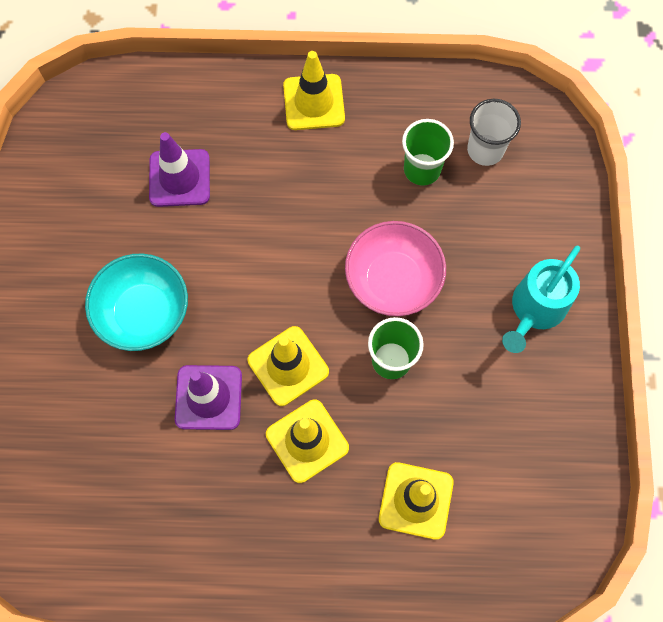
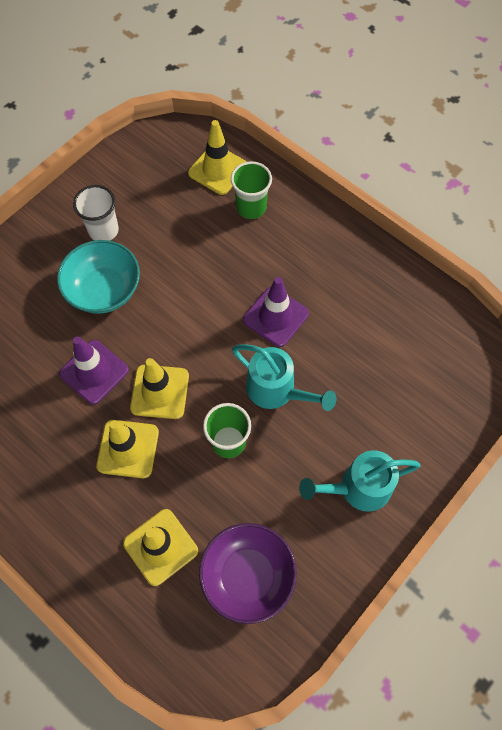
camera: 40 degrees right, 5 degrees down
(179, 178) = (200, 225): purple traffic cone -> purple traffic cone (275, 317)
(314, 102) = (328, 239): yellow traffic cone -> yellow traffic cone (218, 170)
(393, 280) = (277, 391): pink bowl -> turquoise watering can
(422, 169) = (363, 334): green cup -> green cup (251, 207)
(485, 150) = (419, 354): white cup -> white cup (103, 230)
(510, 461) = (248, 576): none -> purple bowl

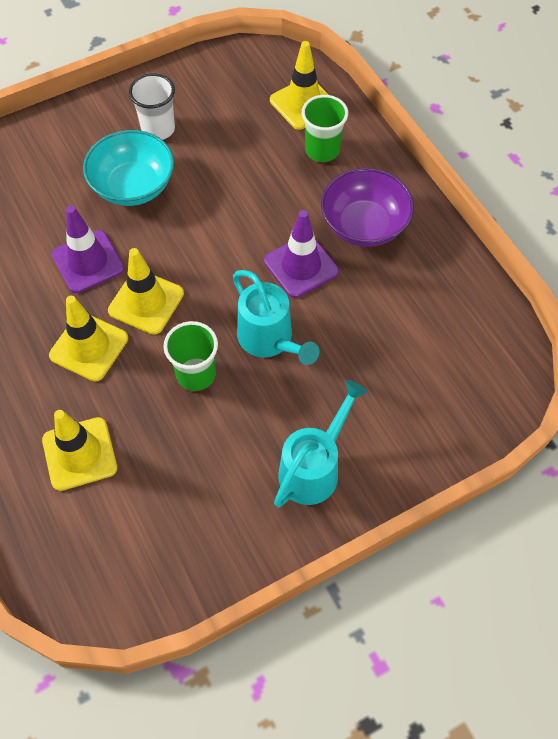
camera: 20 degrees right, 5 degrees down
(248, 576) = (157, 515): purple bowl -> purple bowl (364, 225)
(357, 488) = (314, 467): turquoise watering can -> turquoise watering can turned 120 degrees clockwise

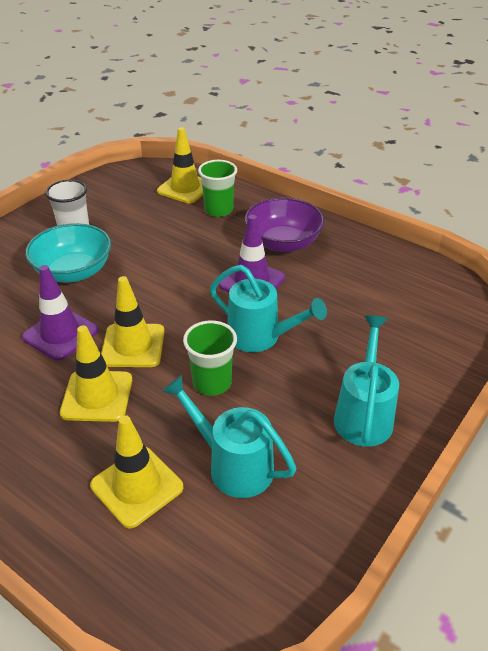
camera: 25 degrees left, 20 degrees down
(167, 468) = (232, 465): none -> turquoise watering can

